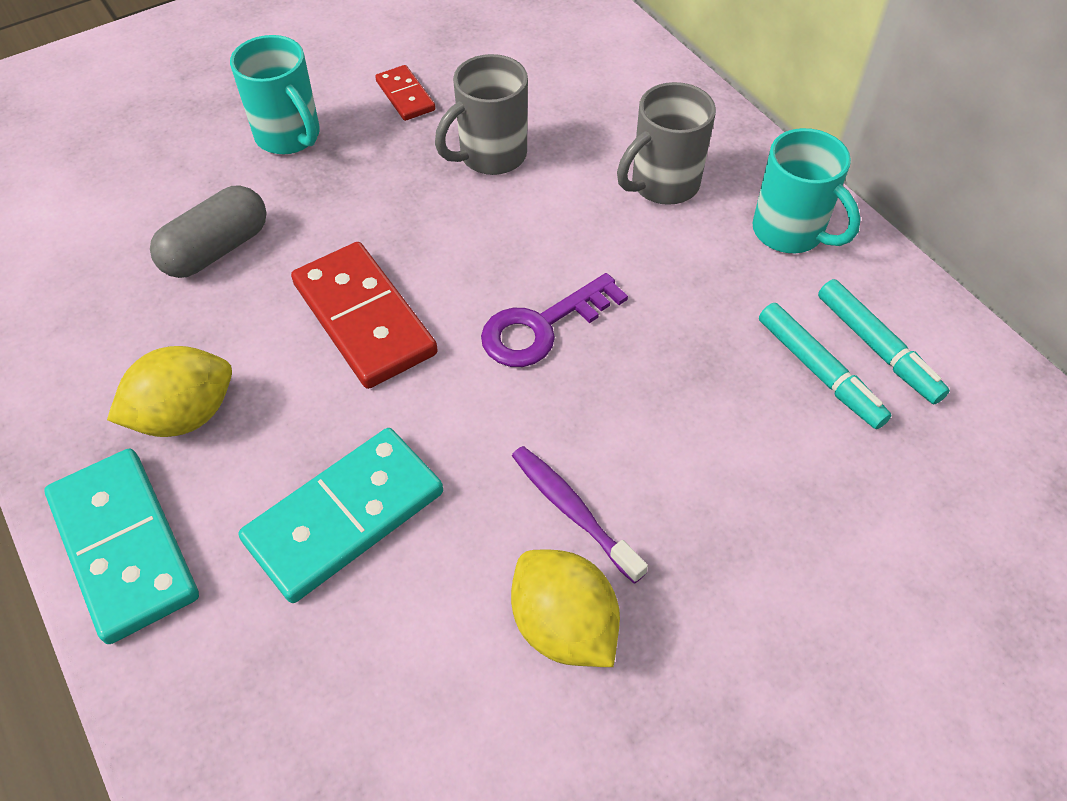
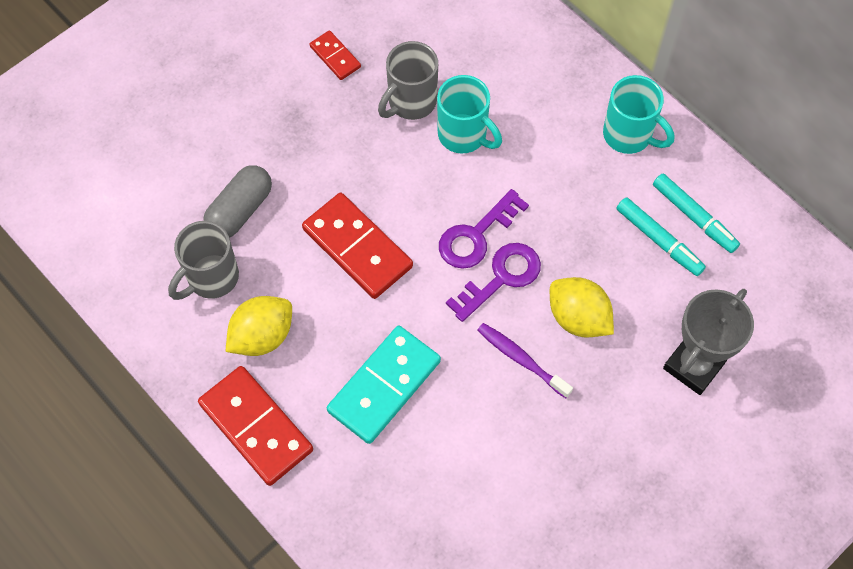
camera: 10 degrees left, 10 degrees up
(124, 546) = (256, 427): turquoise domino -> red domino
(289, 137) = (260, 107): turquoise mug -> turquoise mug (464, 135)
(563, 625) = (529, 430): yellow lemon -> yellow lemon (578, 318)
(566, 388) = (501, 278): none -> purple key
(662, 185) = (536, 109): grey mug -> grey mug (211, 278)
(858, 566) = (694, 365): none -> grey trophy

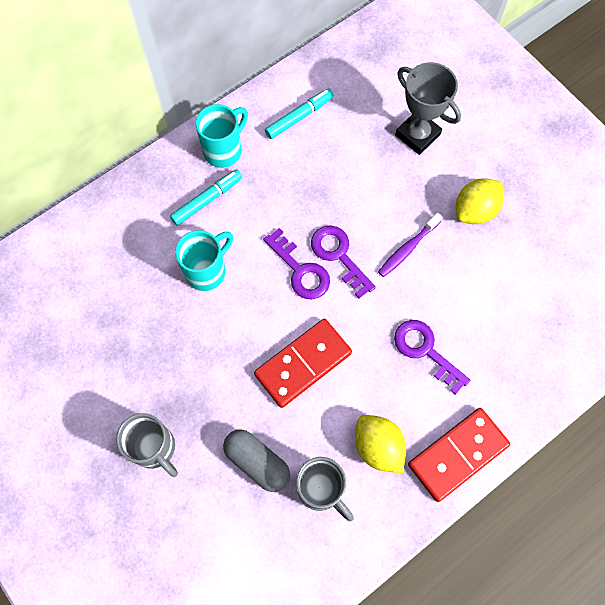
camera: 85 degrees left, 5 degrees up
(335, 57) = (111, 371): red domino -> none
(384, 386) = (425, 351): turquoise domino -> purple key
(410, 102) = (168, 310): grey mug -> grey mug (155, 448)
(578, 318) = (376, 205): yellow lemon -> yellow lemon (475, 210)
(659, 240) = (316, 142): turquoise marker -> turquoise marker (207, 200)

